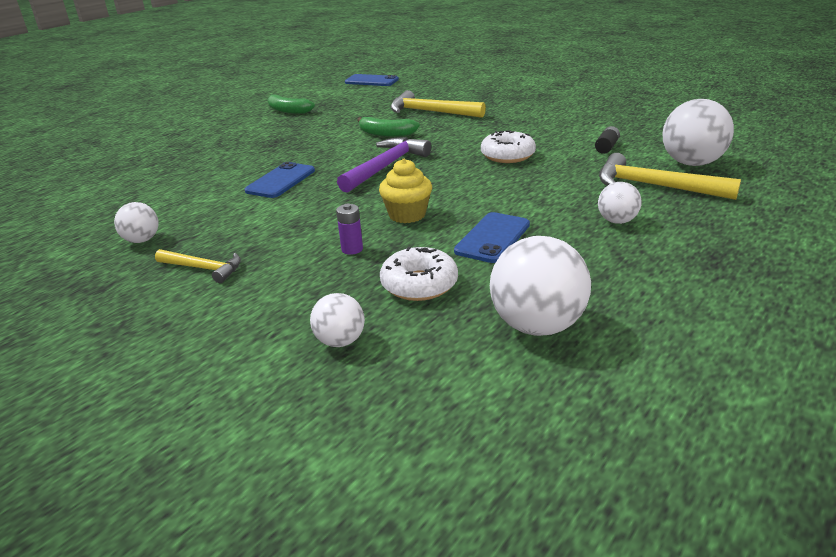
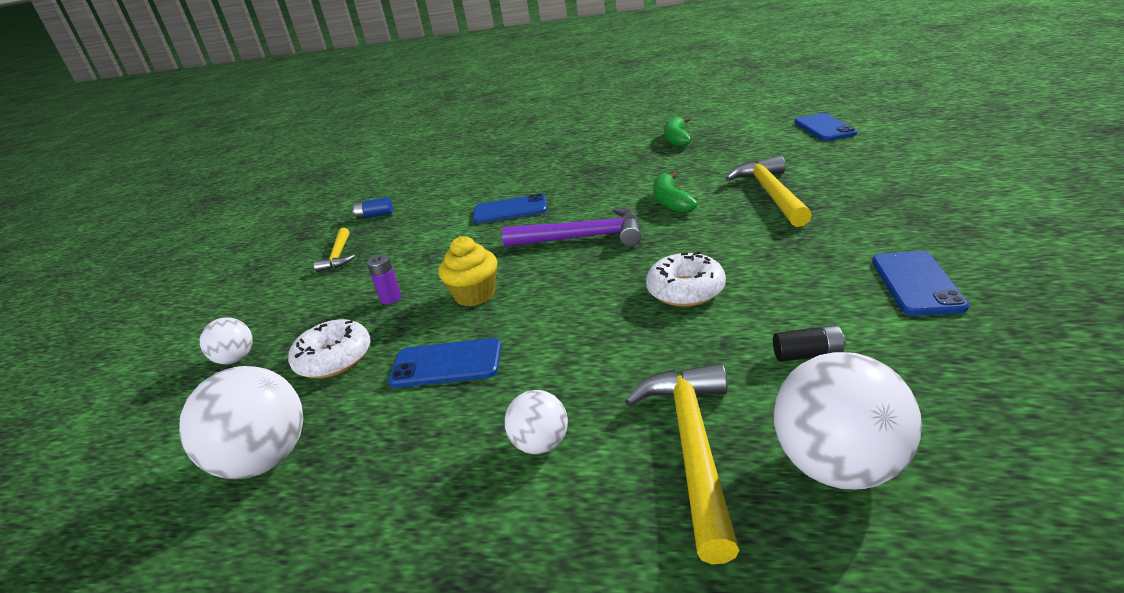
camera: 65 degrees right, 0 degrees up
(142, 240) = (375, 215): white ball -> blue battery
(575, 114) = (917, 283): none -> blue phone

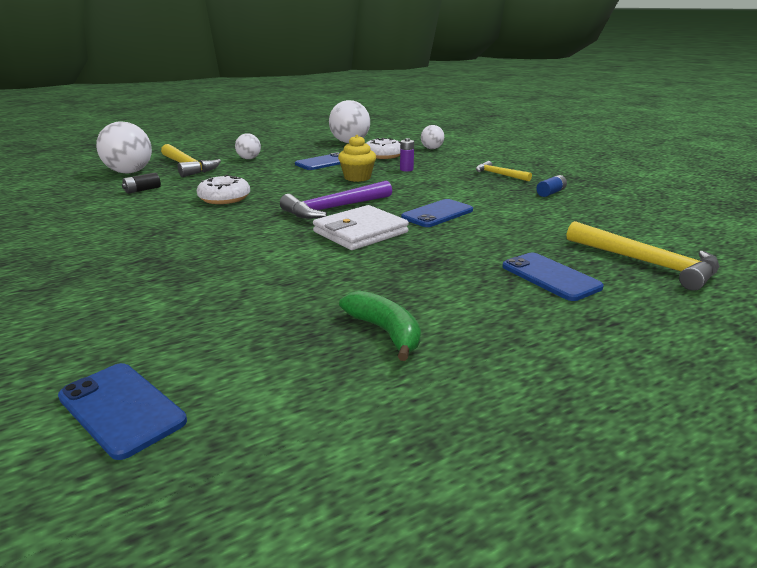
camera: 135 degrees right, 5 degrees down
(601, 202) = (360, 232): none -> white wallet
(671, 201) = (290, 243): green banana -> none
(770, 194) = (188, 266): yellow hammer -> yellow hammer (646, 263)
(917, 283) = (68, 223): blue phone -> blue phone (550, 277)

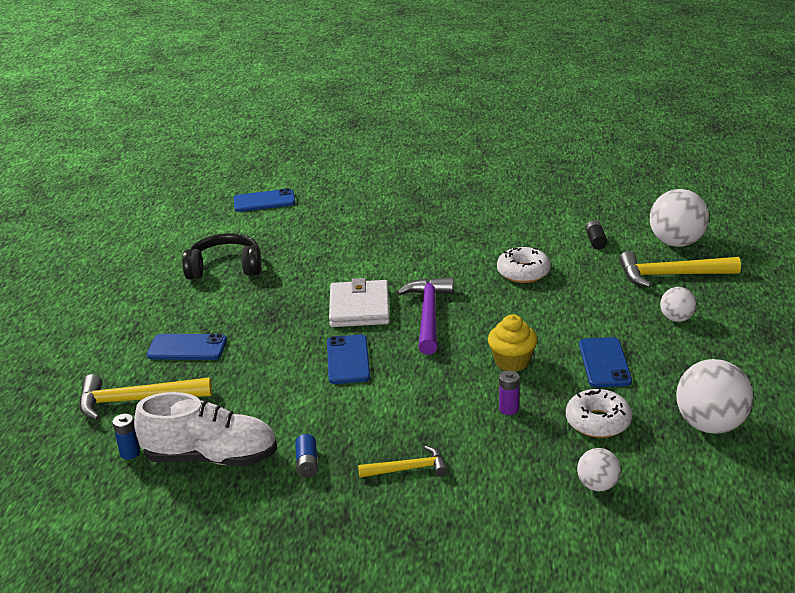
camera: 130 degrees right, 5 degrees up
(385, 332) = (225, 268): green banana -> black headphones
(612, 215) = (211, 457): none -> white shoe
(678, 238) = (130, 453): none -> blue battery

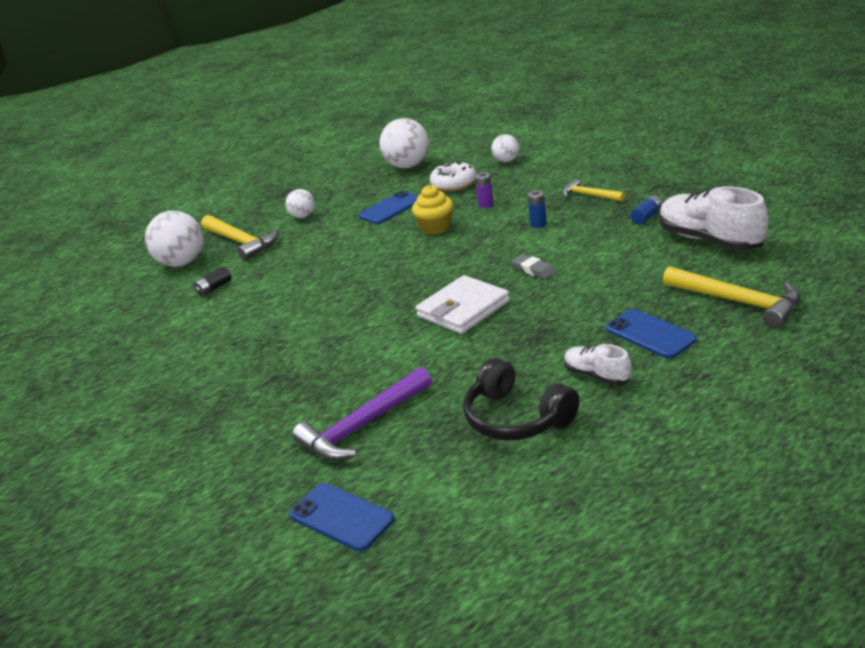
camera: 130 degrees left, 0 degrees up
(130, 453) = (772, 263): blue battery -> blue battery (538, 224)
(199, 308) = (597, 375): none -> white shoe
(348, 360) = (533, 270): blue phone -> grey eraser
(428, 315) = (427, 280): purple hammer -> purple hammer (363, 426)
(523, 272) = (307, 285): white donut -> none

